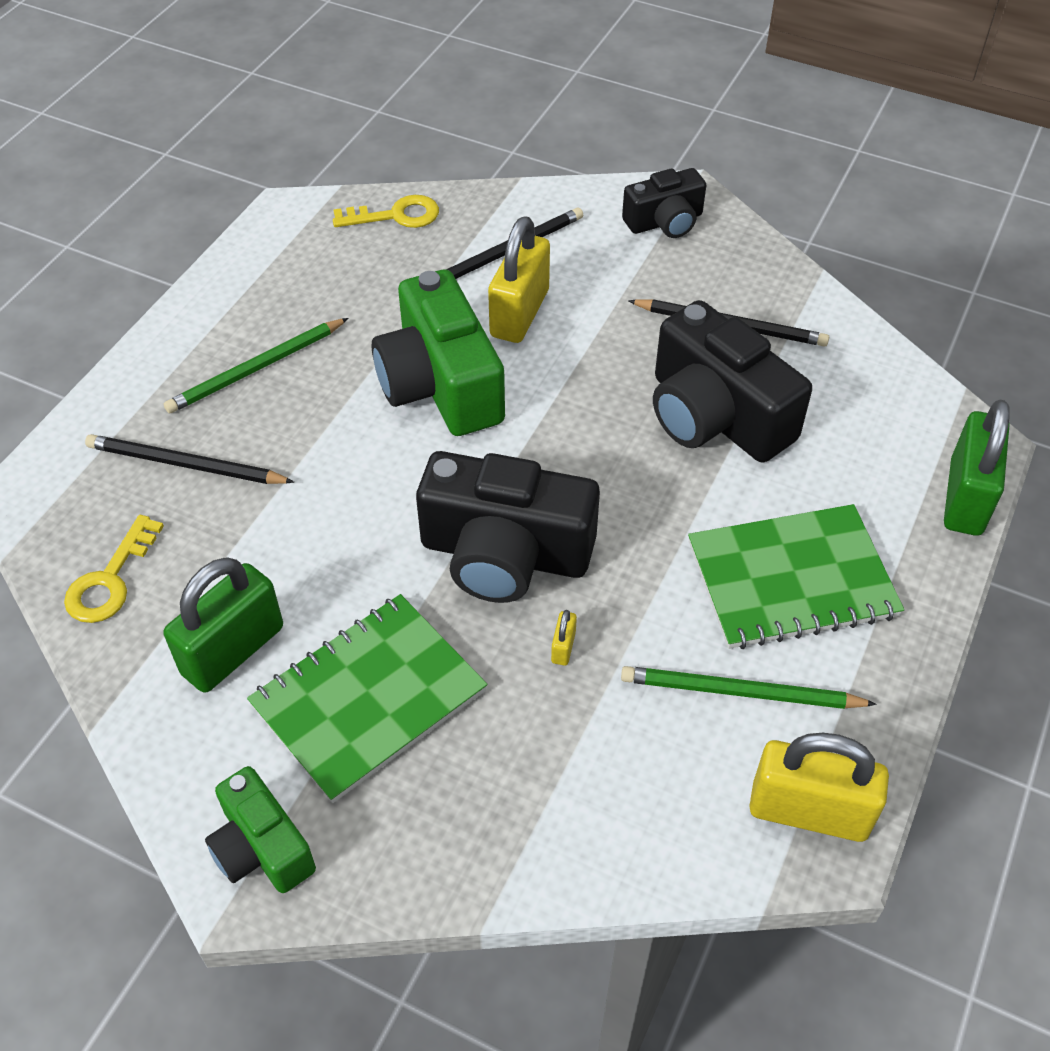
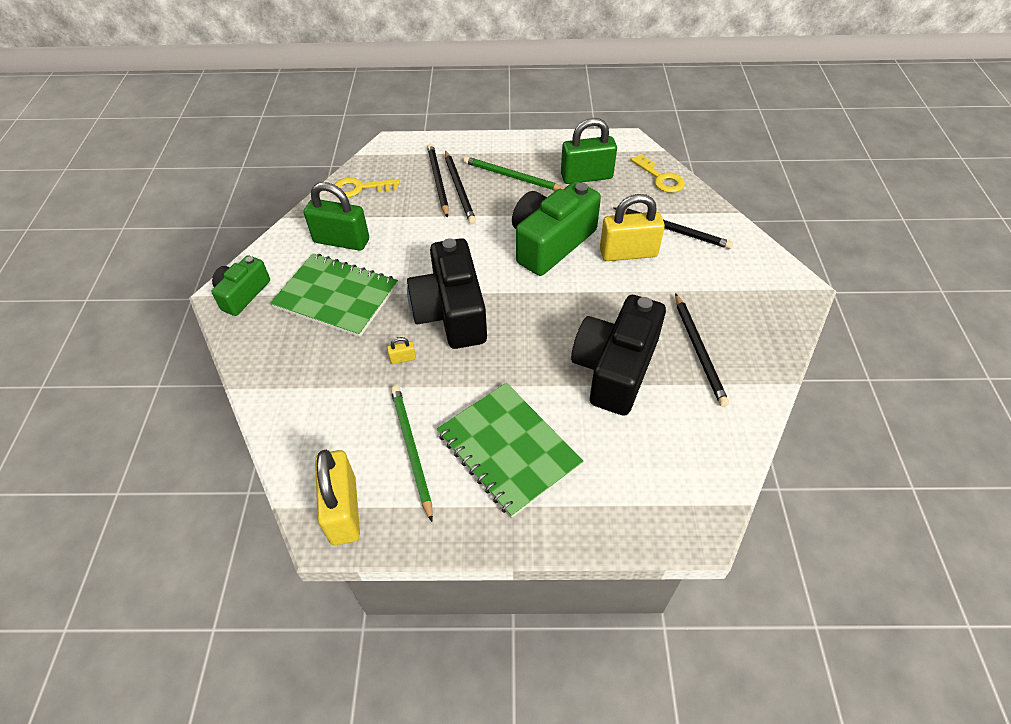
camera: 65 degrees right, 0 degrees up
(230, 444) = (459, 189): none -> black pencil
(665, 221) = (764, 287): black camera -> none
(965, 498) = (640, 531): green padlock -> green padlock (586, 177)

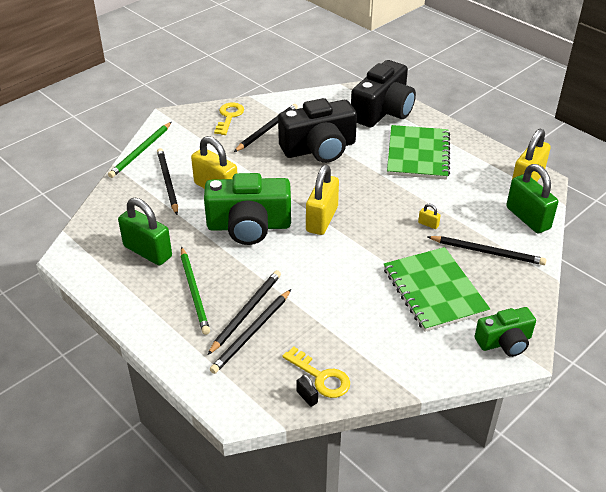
camera: 135 degrees left, 10 degrees down
(318, 369) = (487, 252): none -> black pencil
(341, 241) = (388, 334): green padlock -> green padlock (528, 218)
(356, 174) = (307, 397): none -> black padlock
(411, 449) = (468, 183): green pencil -> green pencil (141, 151)
(451, 312) = (369, 229): black camera -> black camera (383, 111)
(503, 292) = (322, 219): none -> yellow padlock
(660, 178) = (108, 215): yellow key -> yellow key (229, 117)

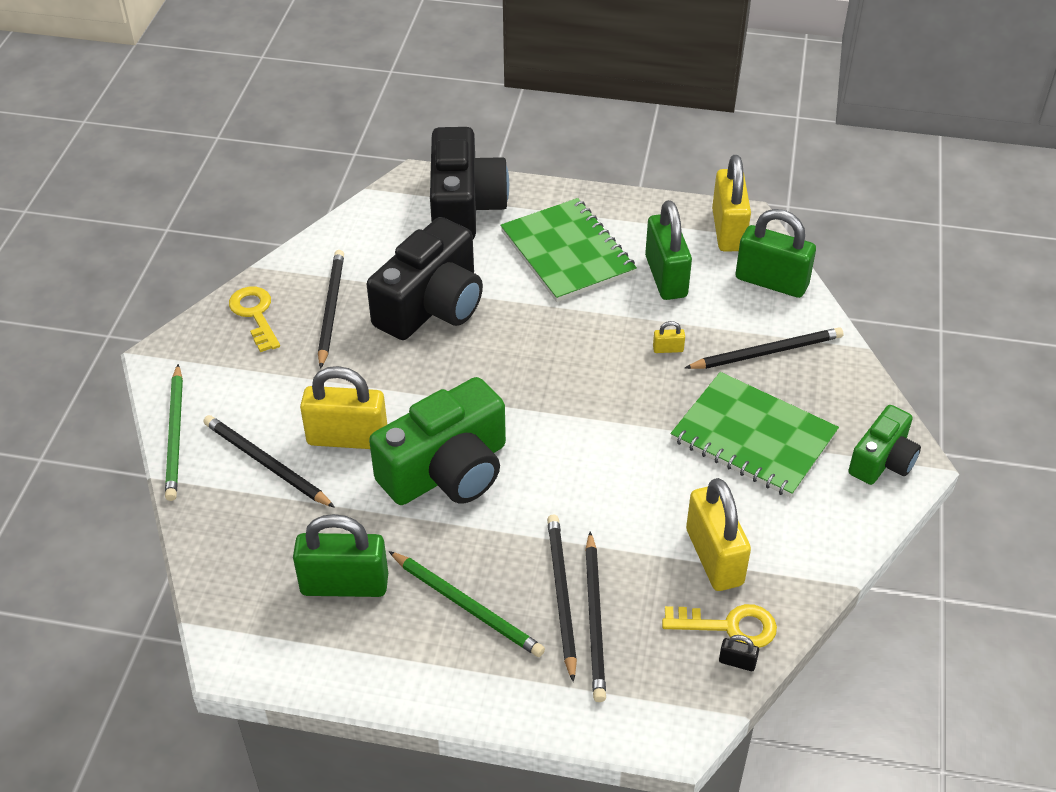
camera: 35 degrees left, 5 degrees up
(322, 219) = (533, 410): yellow padlock -> yellow padlock (714, 557)
(464, 189) = (666, 277): none -> green padlock

